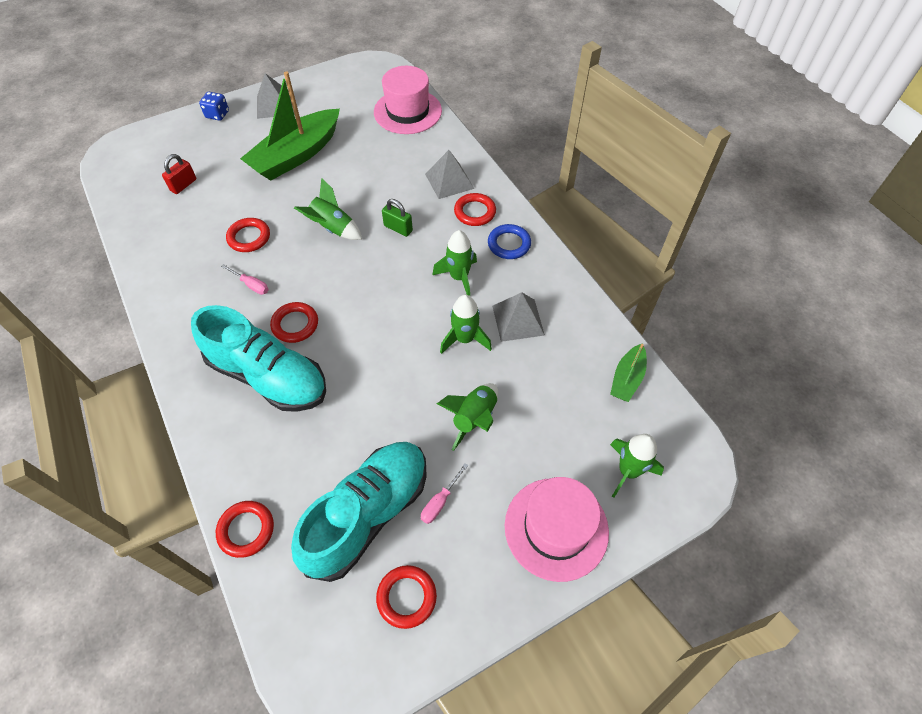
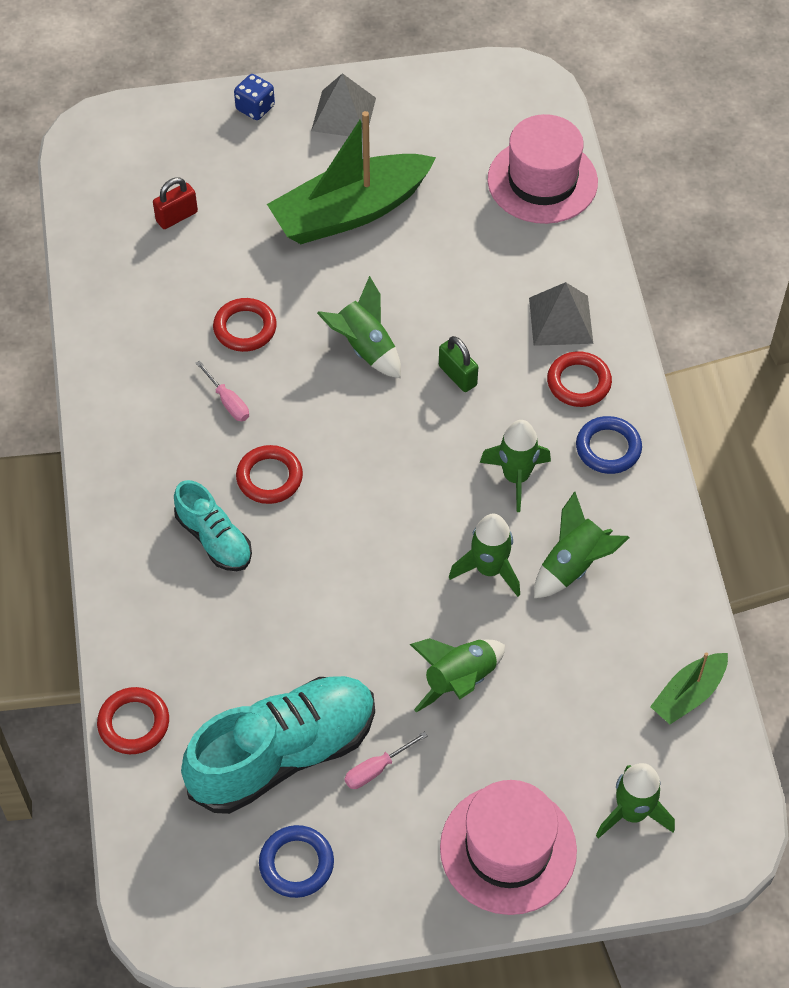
camera: 20 degrees right, 0 degrees up
(268, 376) = (214, 539): turquoise shoe -> turquoise shoe, size x0.54
(406, 597) = (296, 863): red ring -> blue ring
(518, 320) = (573, 565): grey pyramid -> green rocket

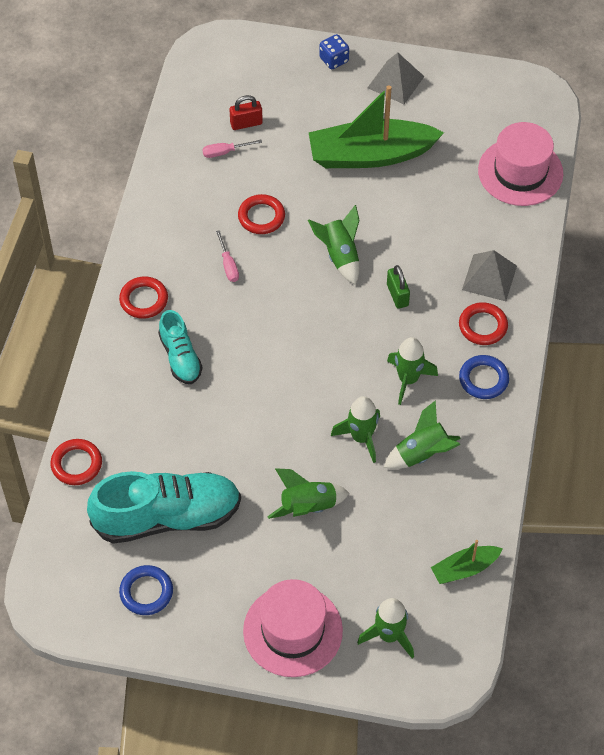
camera: 20 degrees right, 0 degrees up
(269, 477) = (235, 327): red ring -> red ring (144, 300)
(376, 769) = (226, 548): pink screwdriver -> pink screwdriver (225, 152)

